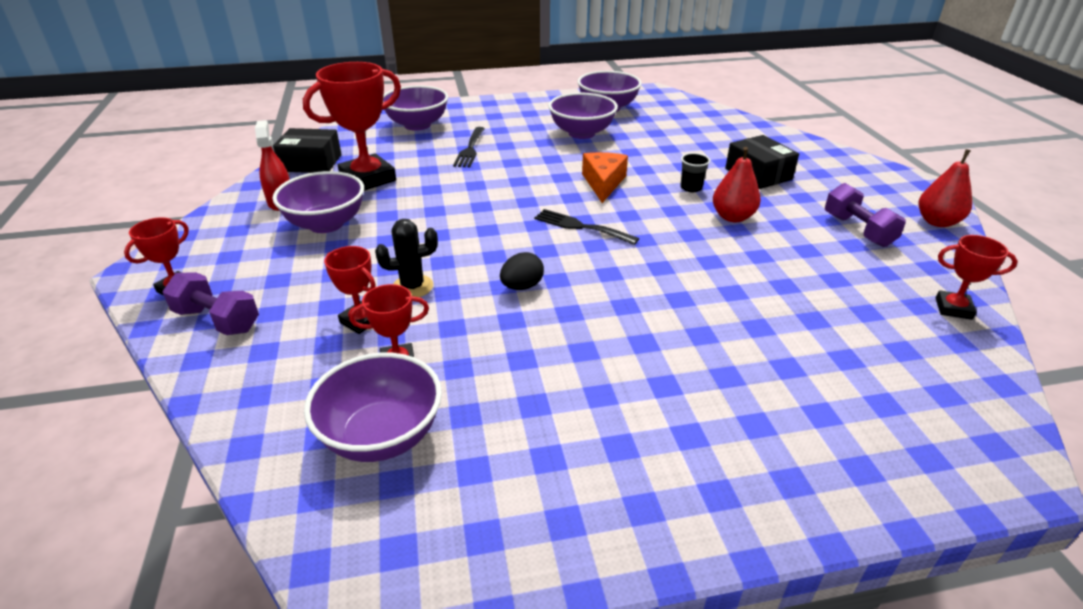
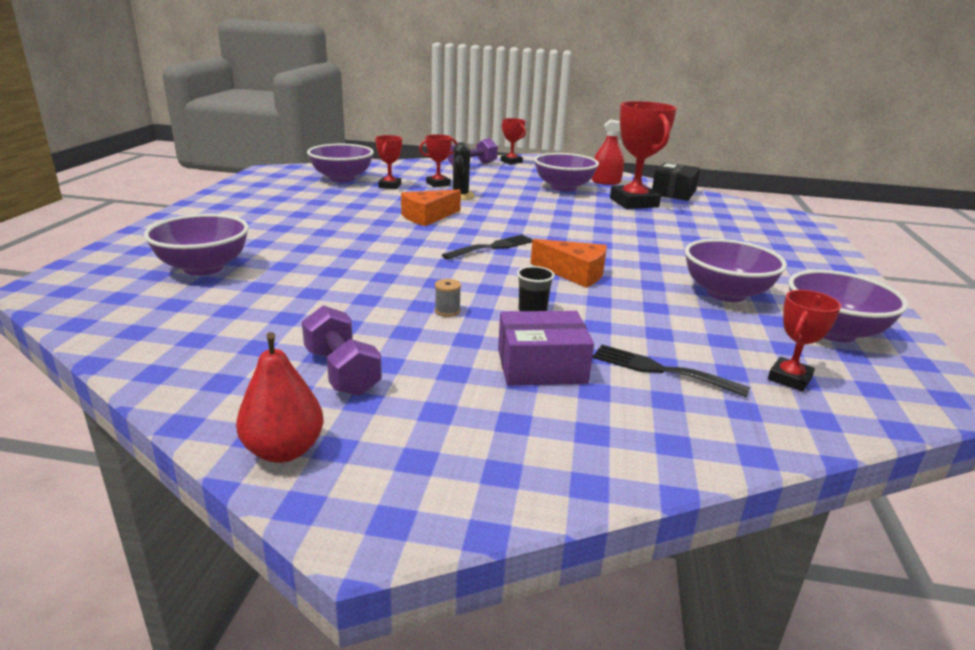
camera: 110 degrees right, 10 degrees down
(417, 125) = (760, 229): purple bowl -> purple bowl (204, 268)
(470, 149) = (687, 238): black fork -> black fork (660, 370)
(522, 286) = (427, 217): black egg -> orange cheese
(732, 217) = (447, 311): red pear -> grey spool
(758, 174) = (541, 366): black box -> purple box
(857, 230) = (342, 372): purple dumbbell -> purple dumbbell turned 60 degrees clockwise
(953, 308) = (162, 353): red trophy -> red trophy (789, 378)

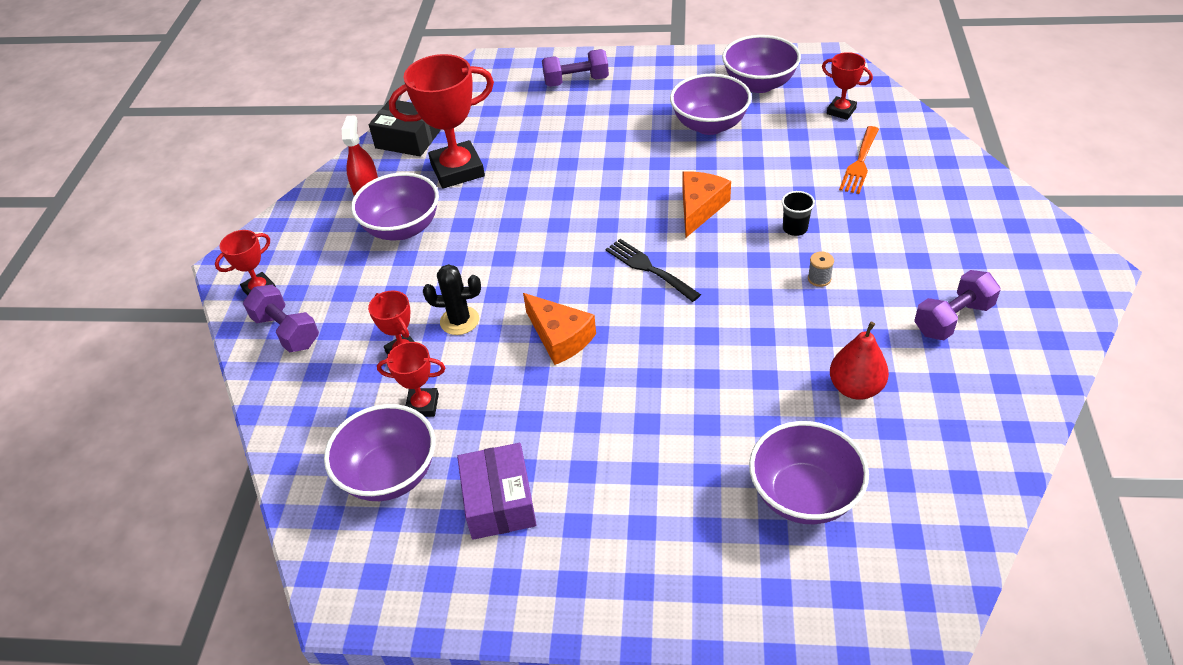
camera: 90 degrees left, 20 degrees up
(284, 450) = (1058, 321): red pear -> red pear (855, 388)
(541, 366) = (885, 217): purple box -> purple box (499, 502)
(660, 370) = (860, 163): black fork -> orange fork
(787, 245) = (576, 81): none -> purple dumbbell

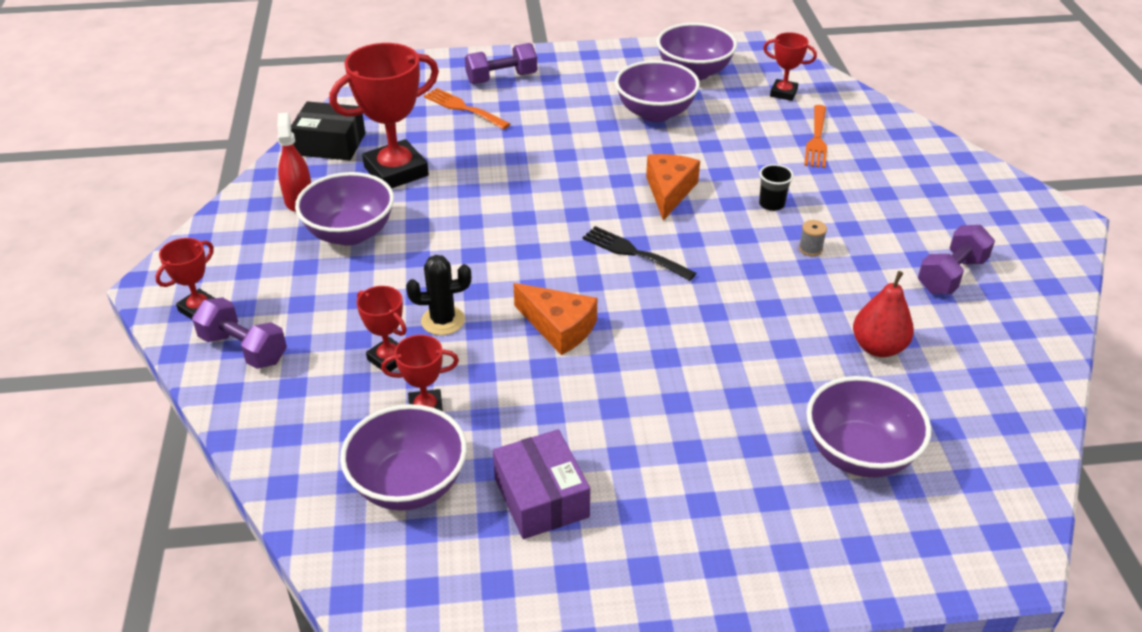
camera: 15 degrees left, 5 degrees down
(533, 110) = (463, 108): none -> orange fork

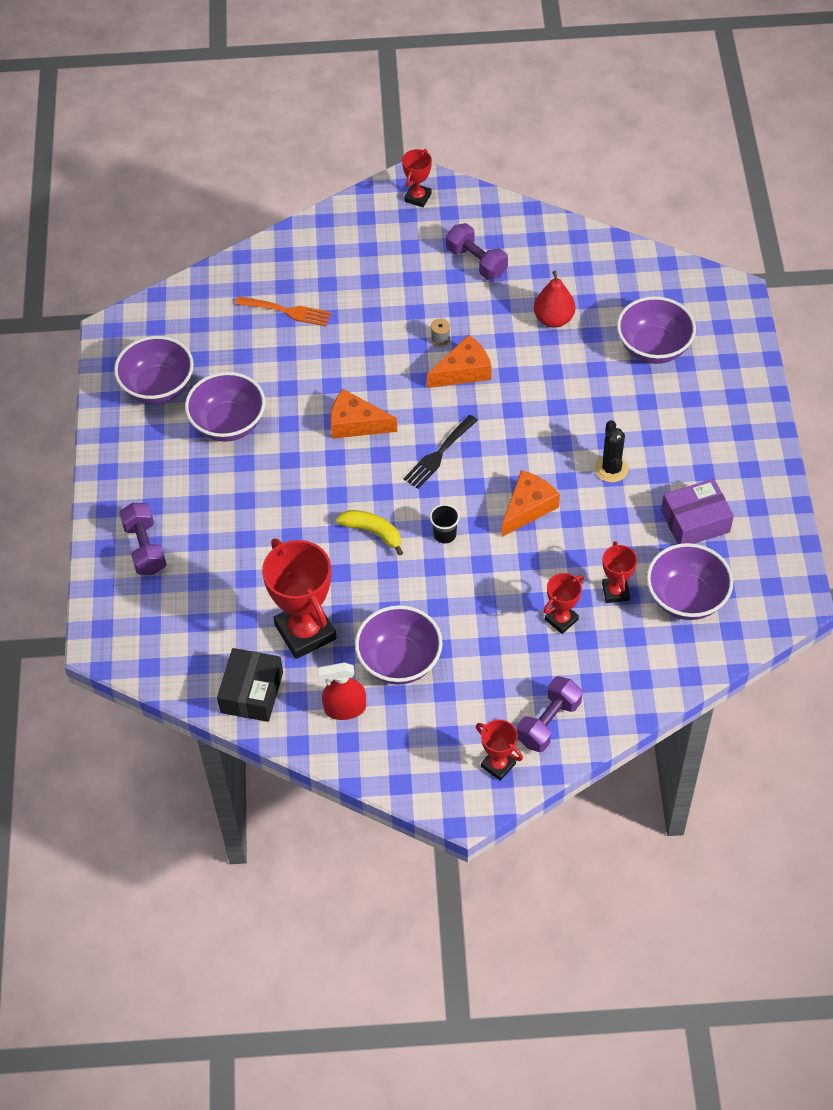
camera: 85 degrees left, 15 degrees up
(443, 321) = (518, 585): black cactus -> black cactus (611, 469)
(463, 108) = (199, 580): orange fork -> none
(520, 209) = (373, 532): none -> yellow banana
(765, 269) = (463, 371): none -> orange cheese
(771, 204) = (379, 356): black cup -> black cup (444, 534)
(783, 93) = (207, 323): red trophy -> red trophy (418, 197)

